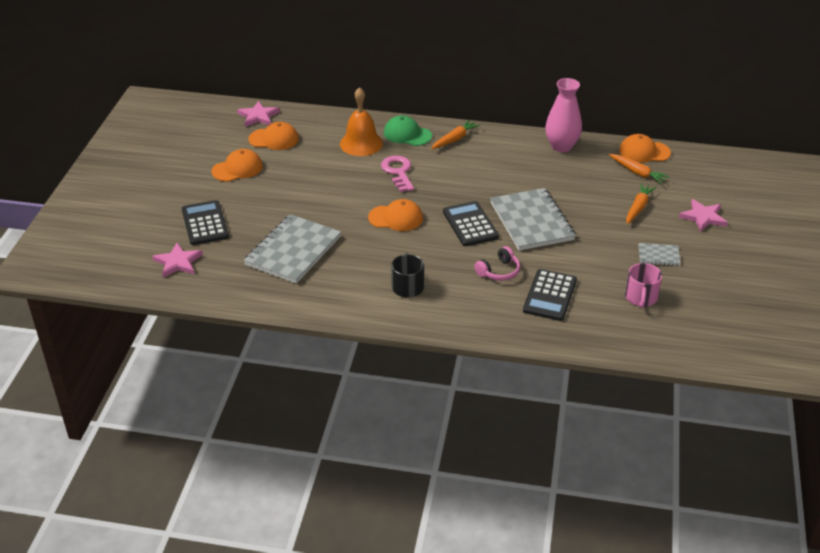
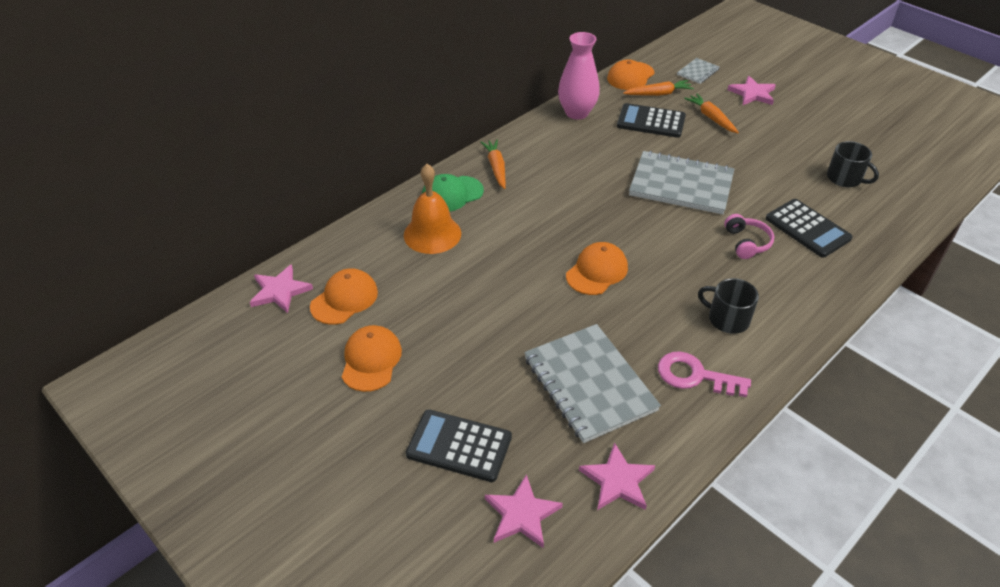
camera: 55 degrees left, 5 degrees up
(229, 287) = (617, 481): none -> pink star
(398, 172) = (514, 231): pink key -> pink key (695, 376)
(470, 224) = (653, 225): black calculator -> black calculator (651, 121)
(641, 297) = (845, 178): pink mug -> black mug
(658, 255) = (790, 140): grey notebook -> grey notebook (698, 72)

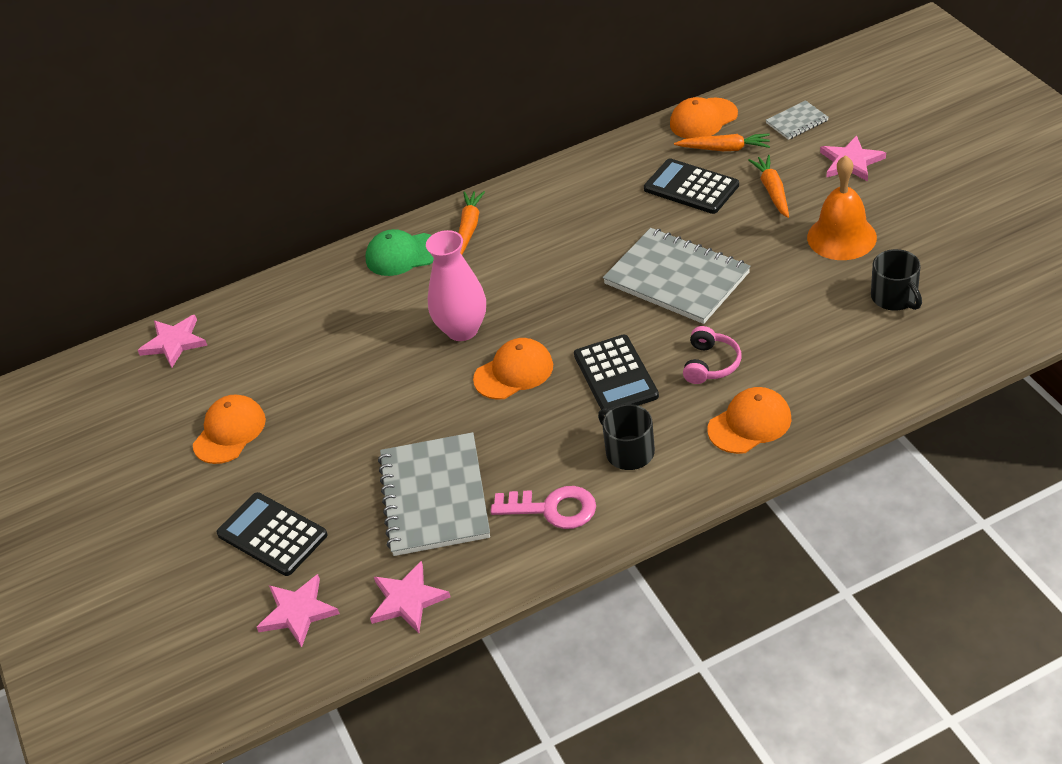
camera: 25 degrees right, 0 degrees up
(344, 299) = (233, 362): orange cap -> orange cap (750, 423)
(432, 234) = (357, 300): orange bell -> orange bell (841, 237)
(577, 113) = (605, 165): pink vase -> pink vase (462, 330)
(695, 376) = (552, 509): pink key -> pink key turned 150 degrees clockwise
(807, 228) = (799, 357): black calculator -> black calculator (616, 375)

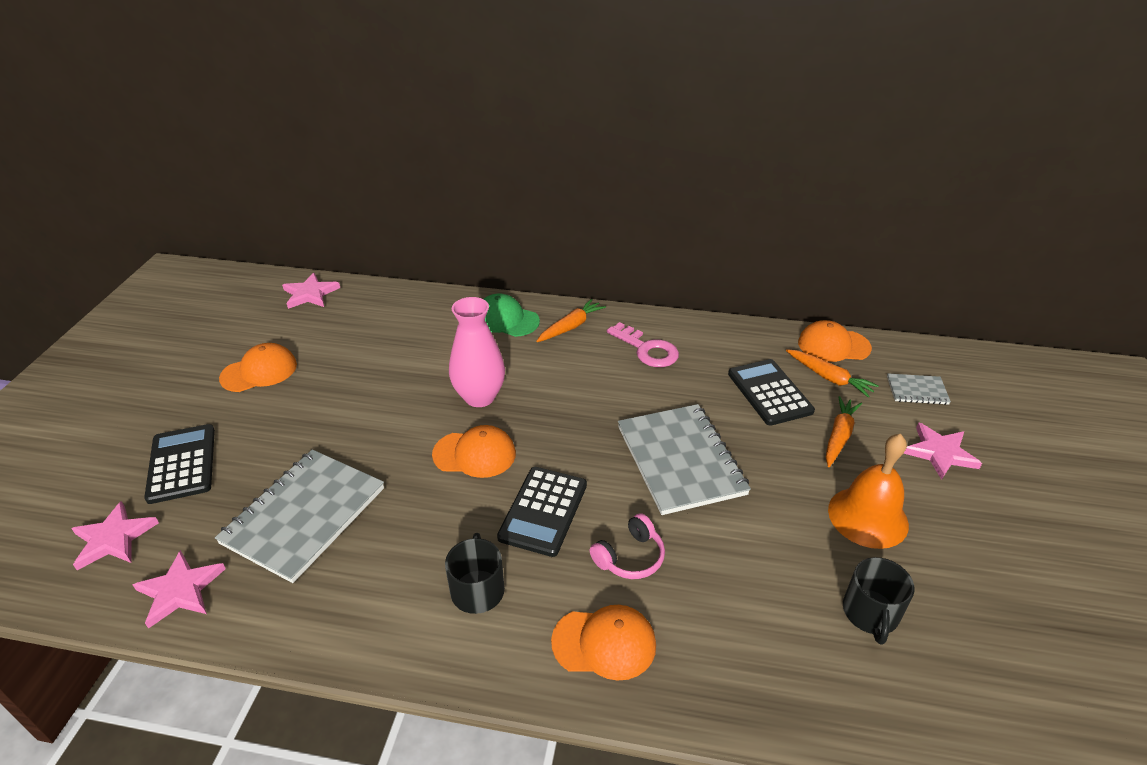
camera: 30 degrees right, 5 degrees down
(552, 509) = (364, 595): pink key -> pink key (647, 349)

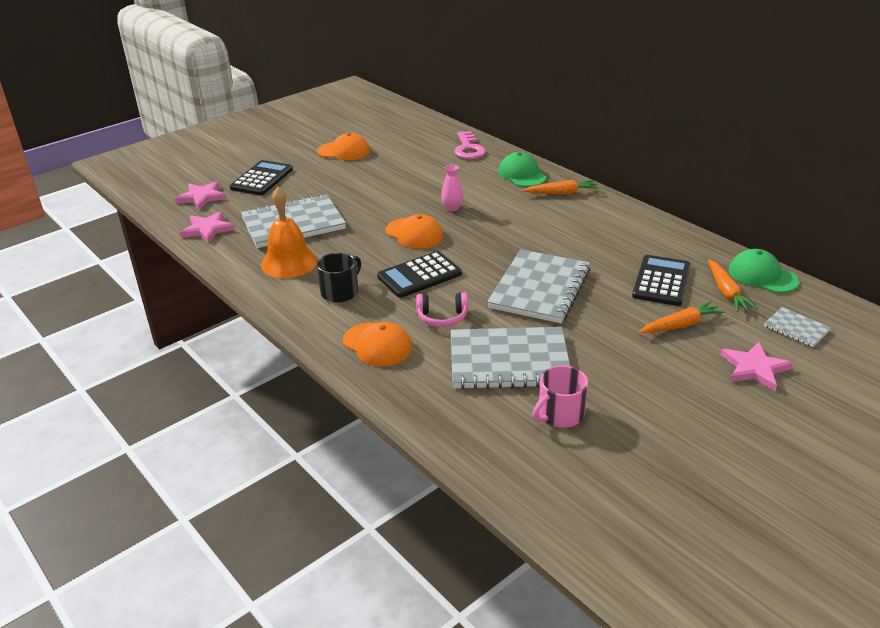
camera: 40 degrees right, 5 degrees down
(310, 294) = (415, 122): pink star -> none
(479, 397) = (452, 208): pink vase -> pink vase, size x0.53
(647, 349) = (600, 224): pink key -> pink key (468, 149)
(755, 575) = (509, 361): none -> grey notebook
(833, 345) = (762, 276): orange cap -> green cap
(868, 517) = (634, 372): orange bell -> orange bell (289, 262)
(870, 613) = (560, 414): black mug -> pink mug

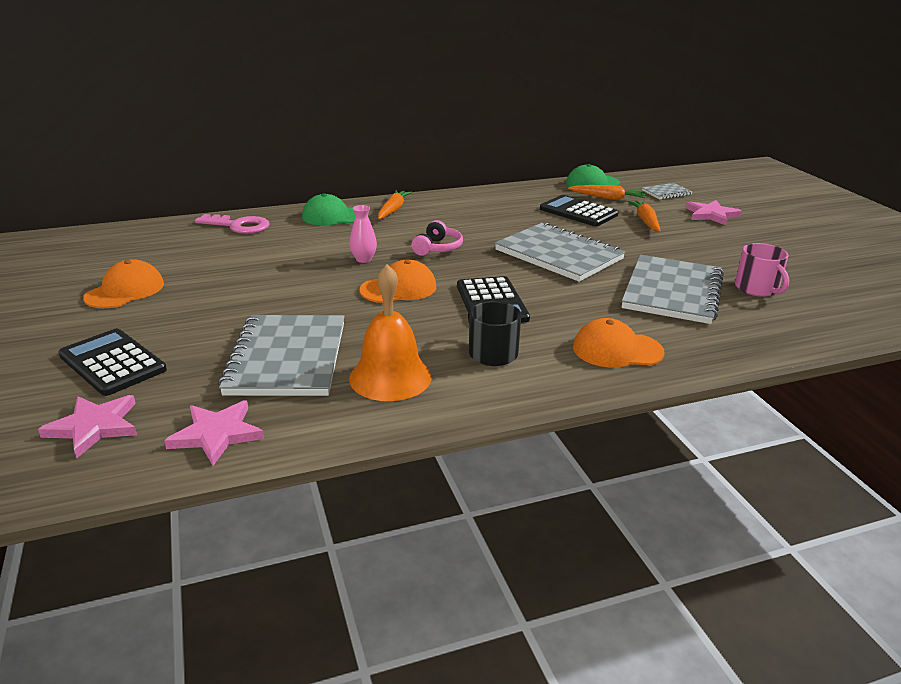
camera: 70 degrees left, 5 degrees down
(377, 345) = (617, 350): orange cap -> orange cap turned 150 degrees counterclockwise
(442, 317) = (582, 306): pink headphones -> pink headphones (437, 248)

